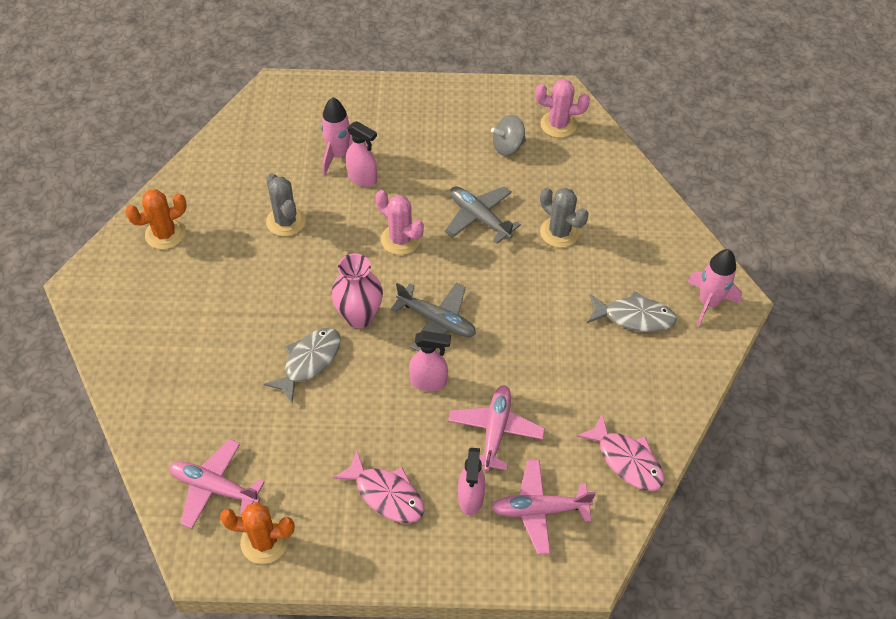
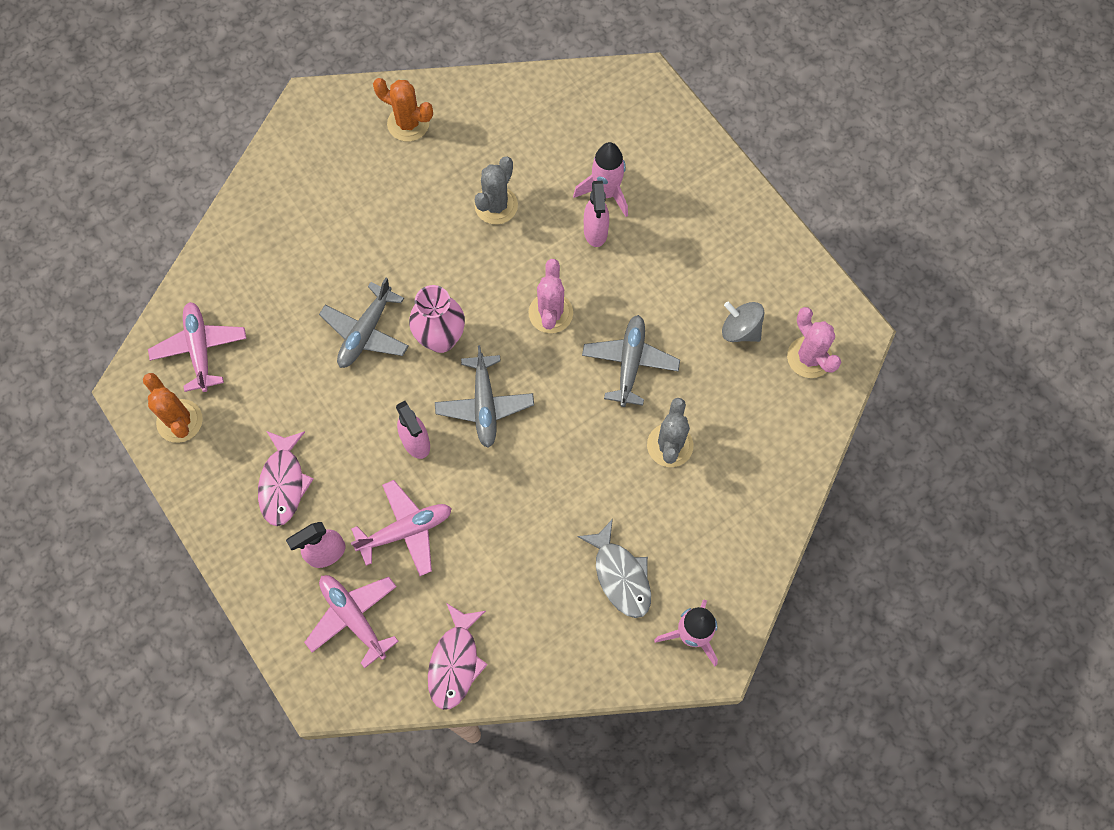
camera: 55 degrees right, 15 degrees up
(309, 361) = (366, 332): grey fish -> grey plane

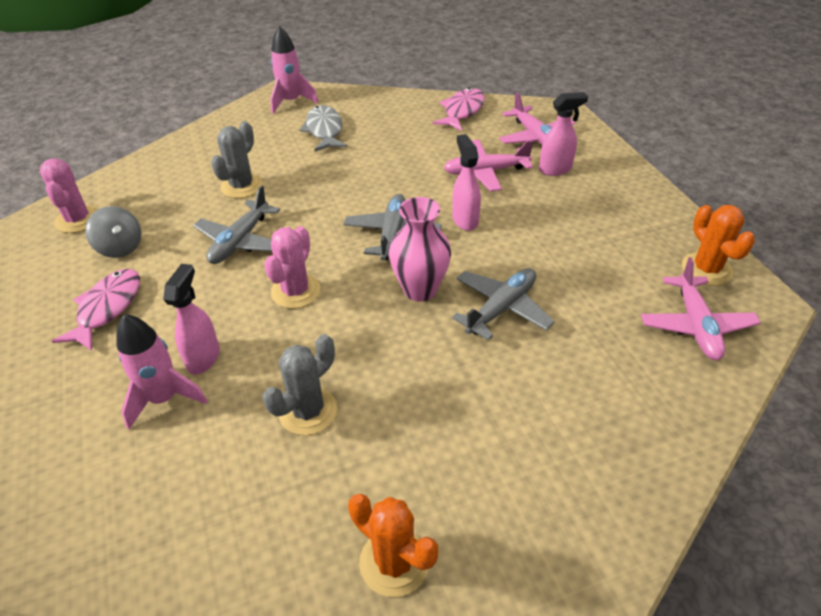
camera: 165 degrees left, 25 degrees down
(283, 483) = (594, 212): pink fish -> pink fish (107, 308)

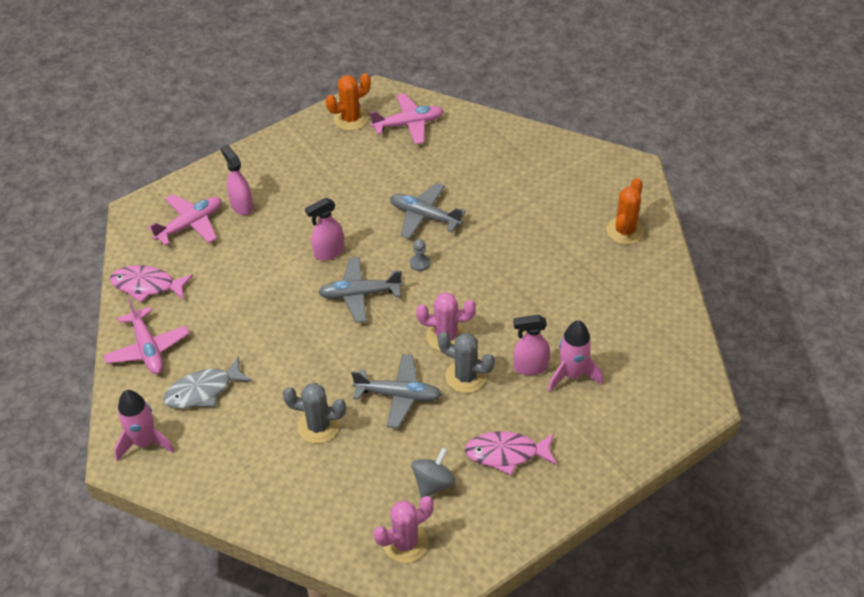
camera: 105 degrees left, 5 degrees up
(308, 411) = (550, 294): grey cactus -> grey cactus (465, 376)
(420, 289) = (420, 263): pink vase -> grey pawn
(485, 172) = (255, 250): pink plane -> pink plane (147, 348)

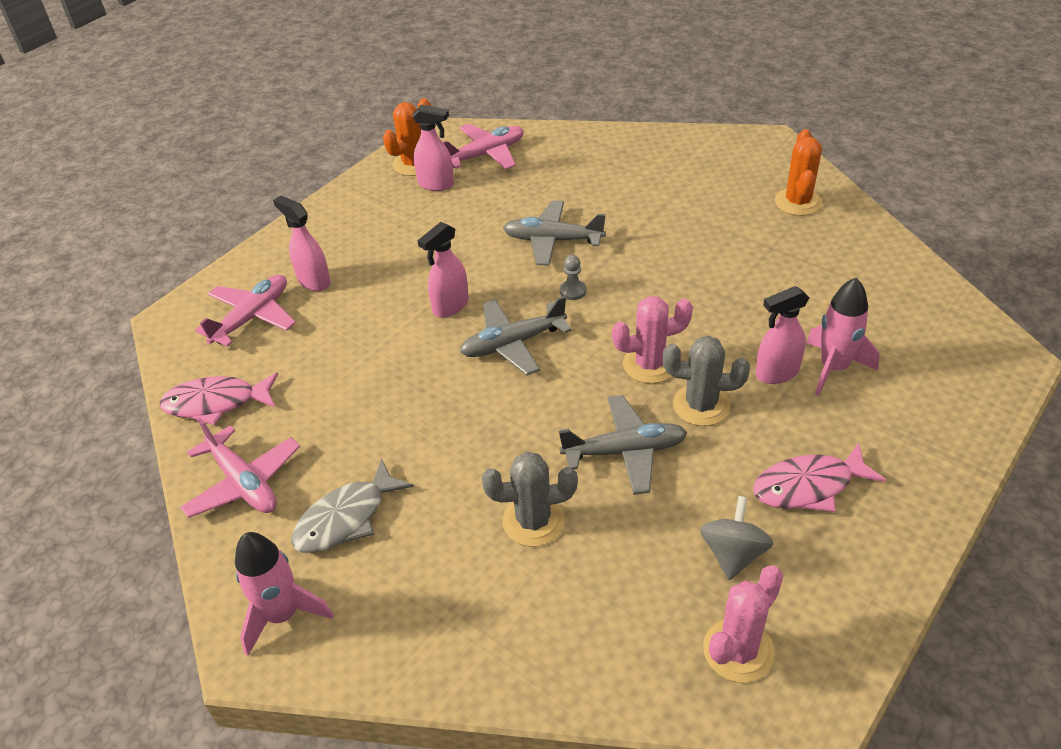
camera: 15 degrees left, 5 degrees down
(360, 143) = (436, 184): none -> pink spray bottle

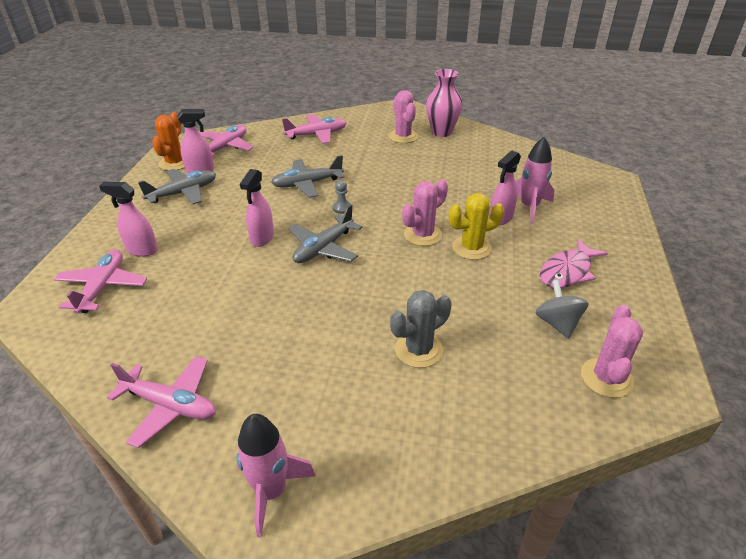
camera: 30 degrees left, 5 degrees down
(216, 403) = (107, 356): pink fish -> none
(346, 518) = (277, 399): grey fish -> none
(614, 162) = (316, 135): none -> pink plane
(625, 451) = (446, 288): grey plane -> grey plane (183, 193)
(701, 405) = (471, 248): grey cactus -> yellow cactus
(734, 195) = (403, 136): none -> pink cactus
(798, 202) = (441, 132): orange cactus -> pink vase

